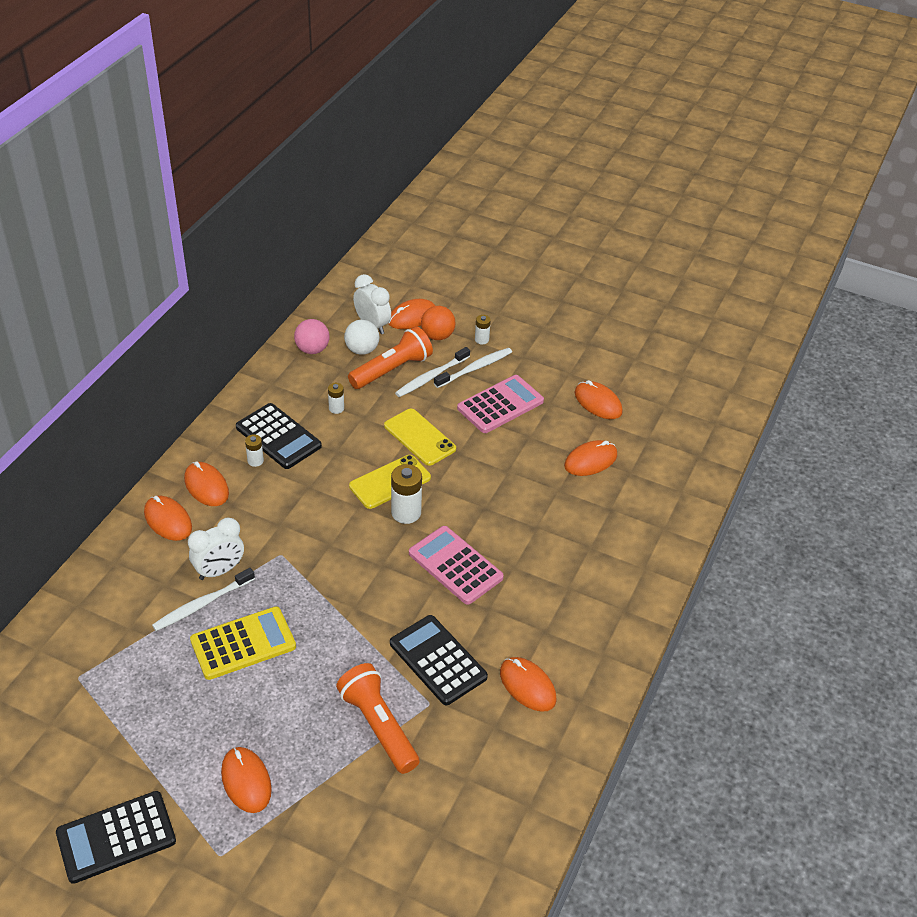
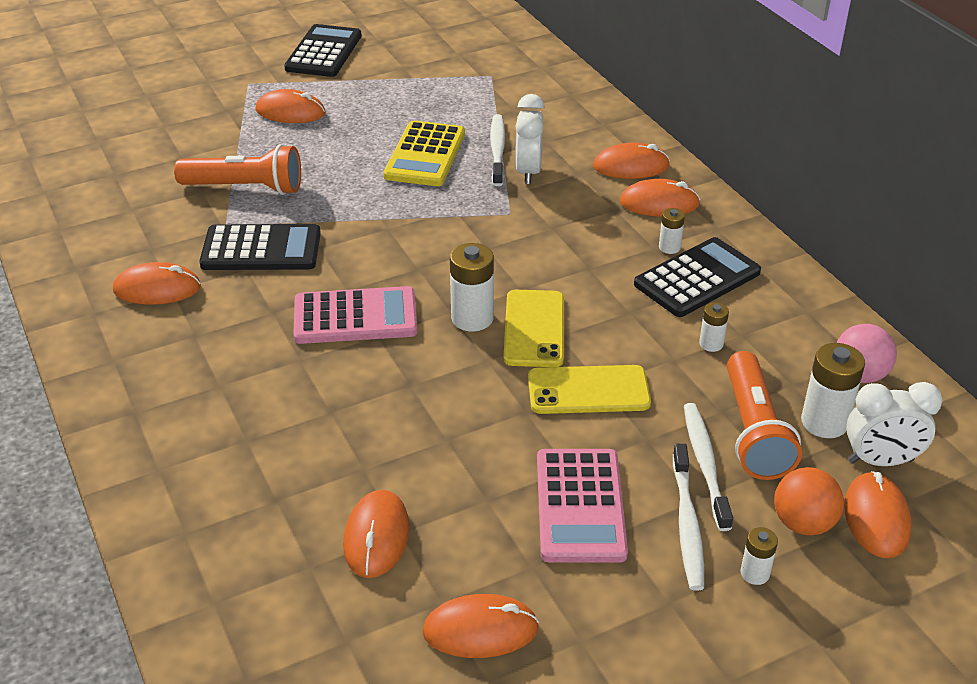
camera: 130 degrees right, 5 degrees down
(278, 437) = (697, 278): black calculator -> black calculator turned 150 degrees clockwise
(362, 350) = (824, 422): white ball -> white battery

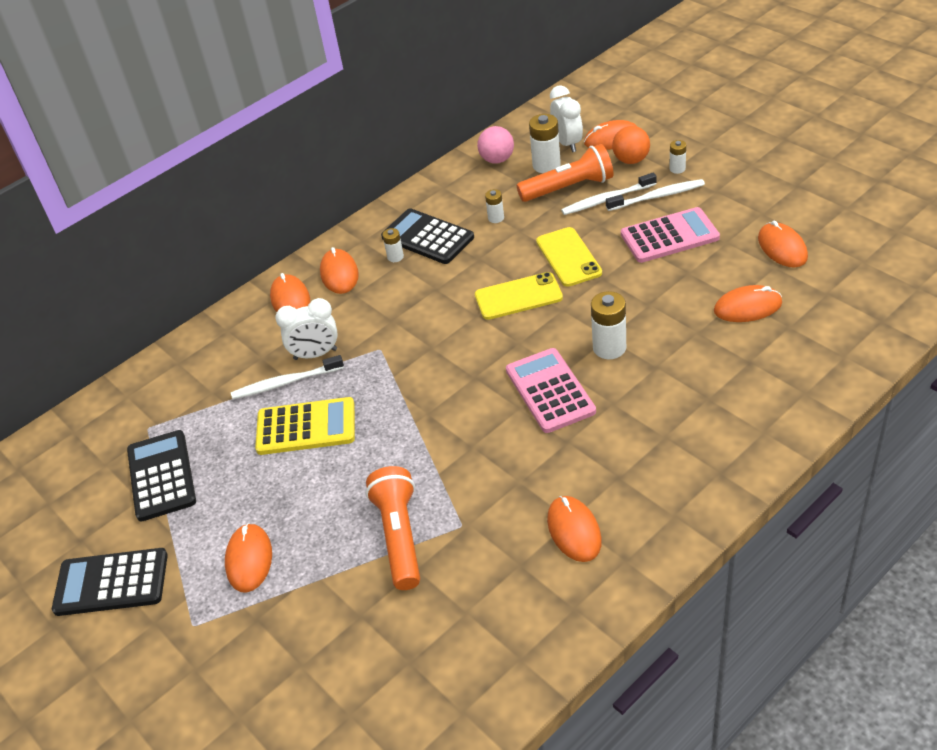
camera: 100 degrees left, 5 degrees up
(261, 249) = (489, 483): black calculator -> black calculator (161, 476)
(472, 318) = (521, 329): white battery -> white battery (609, 348)

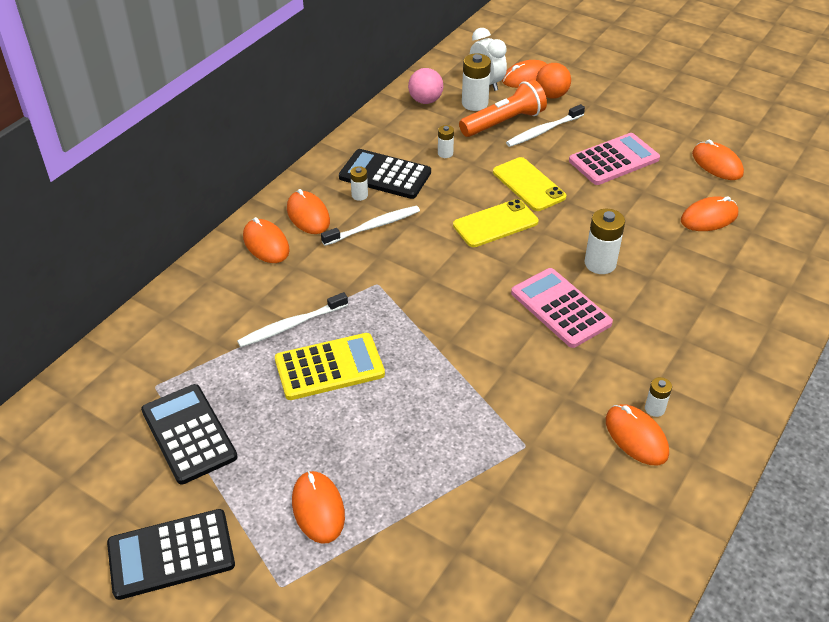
camera: 20 degrees left, 0 degrees up
(315, 354) = (312, 295): white clock -> none
(399, 536) = (468, 464): orange flashlight -> none
(657, 196) = (588, 126): white toothbrush -> white toothbrush (373, 226)
(677, 169) = (596, 101): white battery -> white battery (654, 409)

